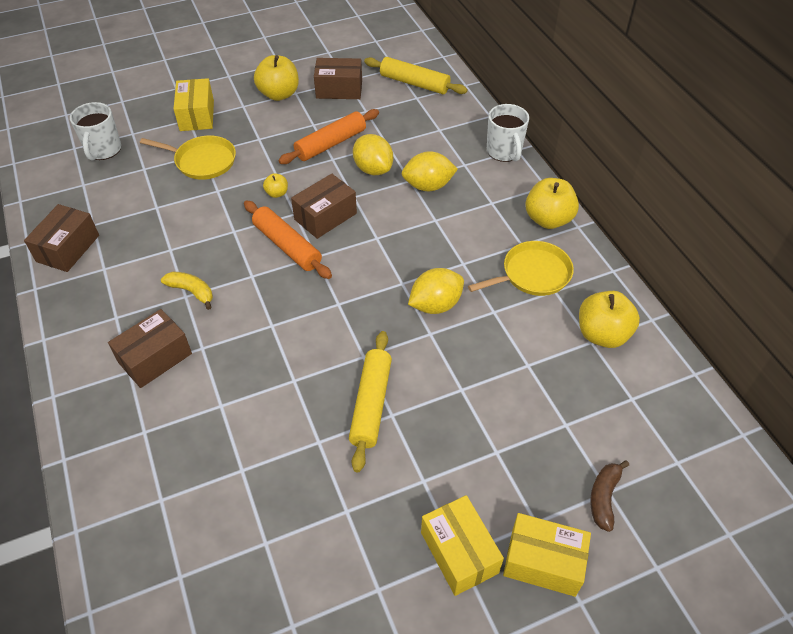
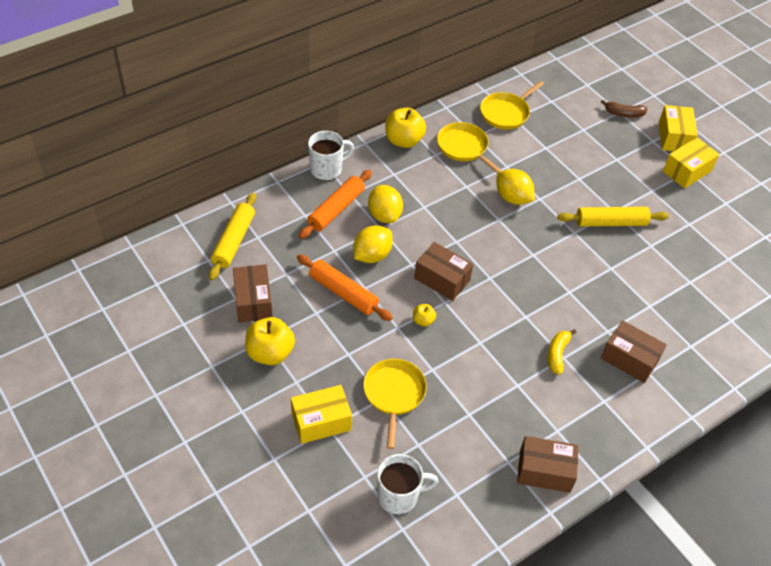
camera: 105 degrees left, 0 degrees up
(287, 246) = (484, 299): orange rolling pin -> orange rolling pin (336, 209)
(602, 334) = (506, 113): yellow apple -> yellow pan

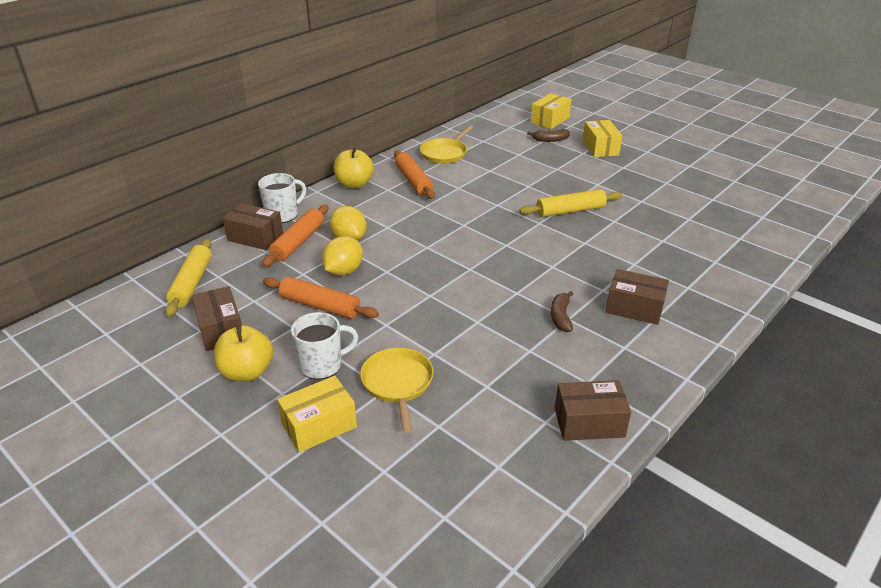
camera: 10 degrees left, 15 degrees down
(399, 496) = (430, 482): white mug -> white mug (322, 365)
(423, 321) = (412, 314): yellow apple -> none
(442, 279) = (421, 278): brown box -> brown box (255, 237)
(464, 147) = (413, 181): yellow pan -> orange rolling pin
(512, 198) = (471, 208): yellow lemon -> none
(557, 354) = (561, 317): yellow banana -> brown banana
(687, 171) = (622, 167): yellow box -> yellow box (550, 120)

